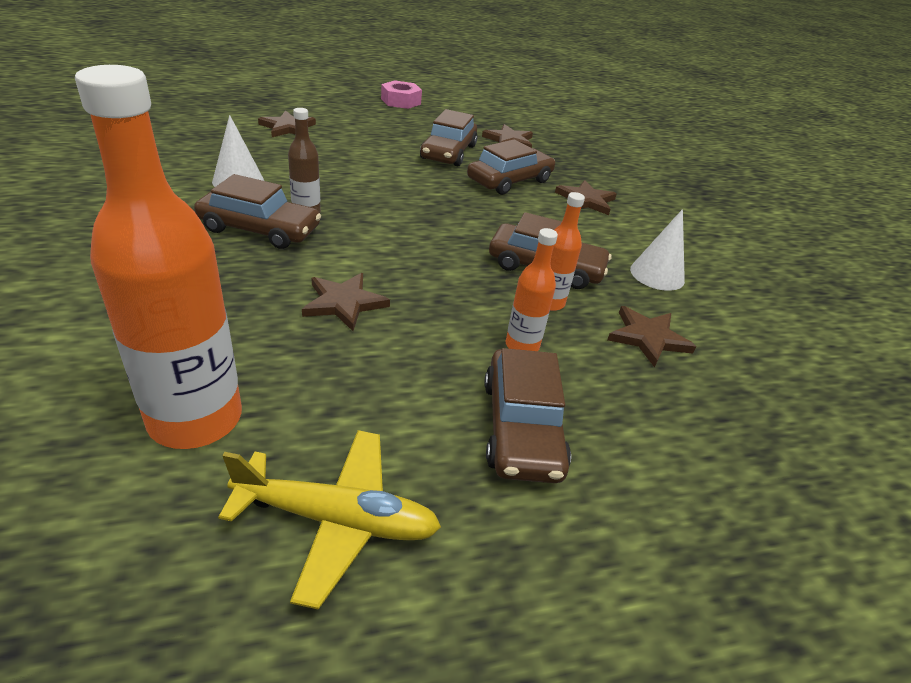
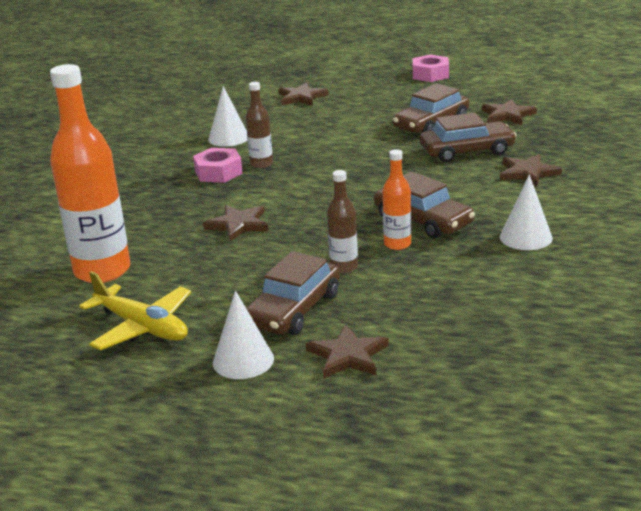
camera: 35 degrees right, 10 degrees down
(260, 229) = (218, 172): brown car -> pink nut
(522, 346) = (344, 267): orange bottle -> brown bottle
(534, 542) = (243, 360): none -> white cone
(648, 338) = (457, 278): brown star -> brown star (348, 355)

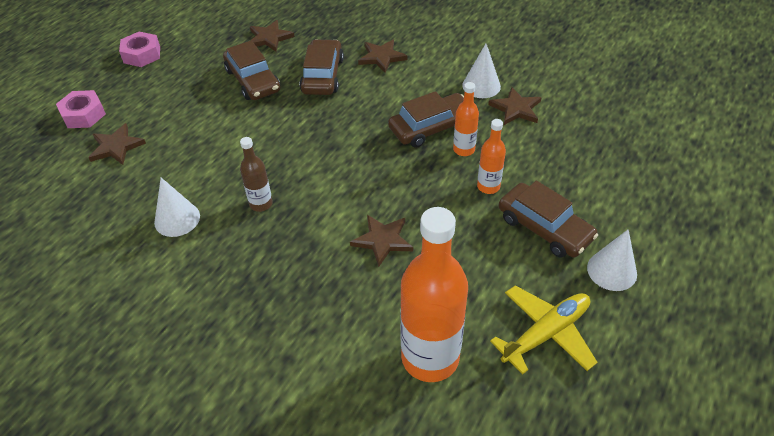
camera: 75 degrees left, 20 degrees up
(218, 172) = (258, 239): pink nut -> pink nut (83, 115)
(344, 267) = (488, 186): brown bottle -> orange bottle
(348, 355) = (616, 210): brown star -> brown star (516, 109)

